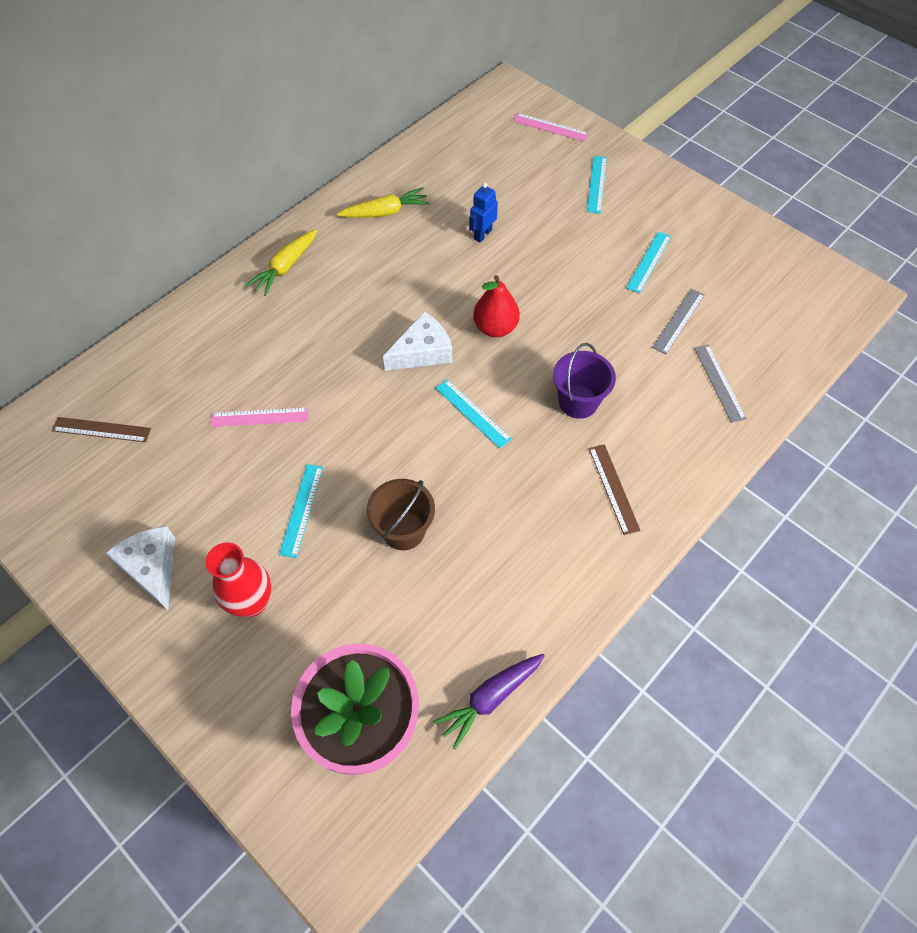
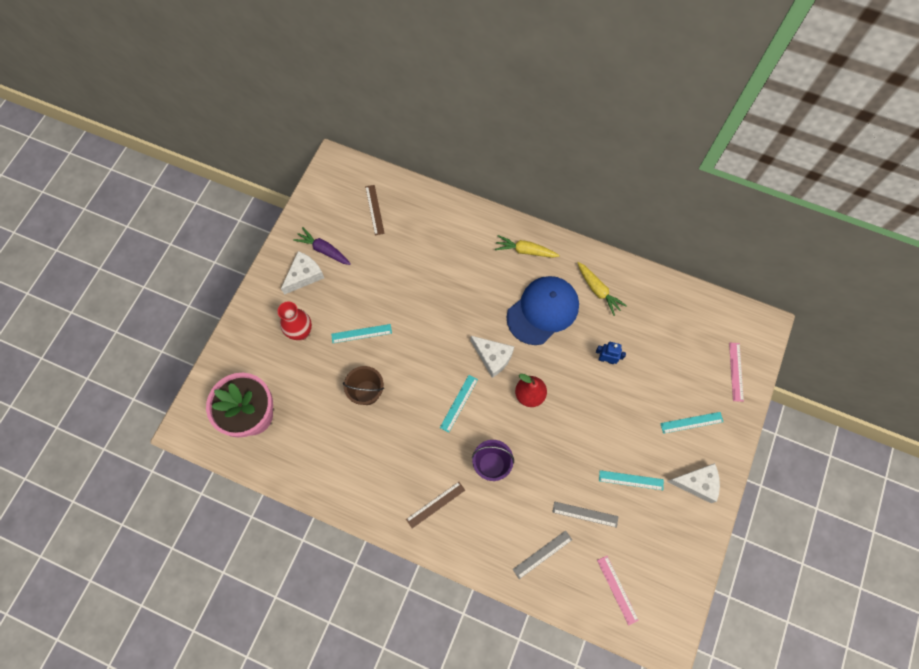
camera: 70 degrees right, 10 degrees up
(259, 417) = (411, 285): pink ruler -> pink ruler (617, 590)
(383, 276) = (543, 311): none -> blue cap
(490, 699) = (285, 473): purple carrot -> purple carrot (323, 250)
(672, 204) = (697, 483): none -> white cheese

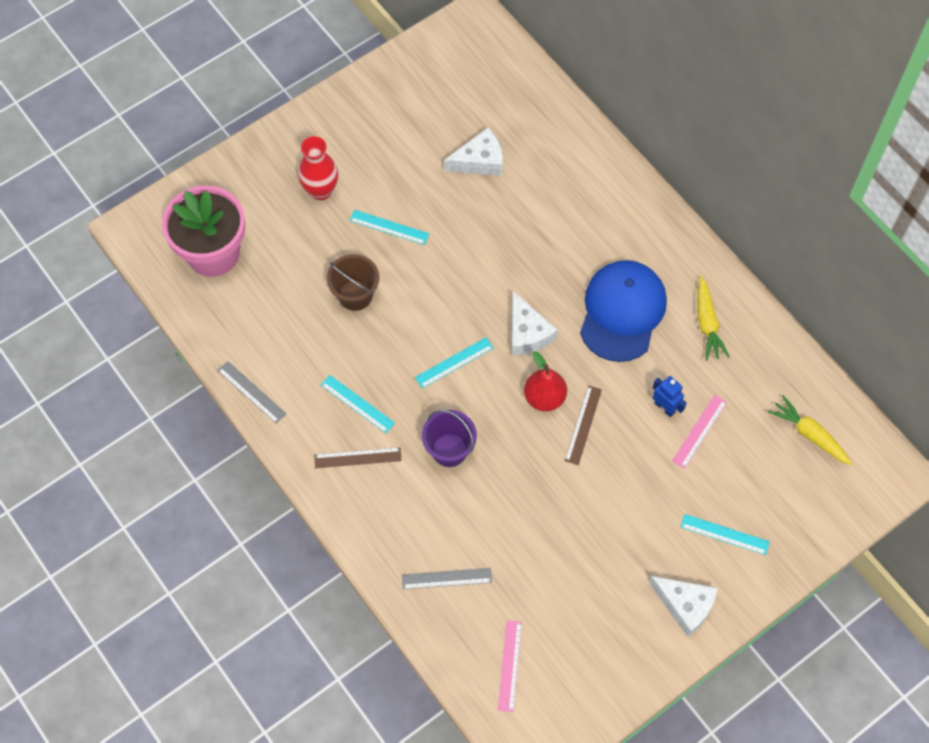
camera: 30 degrees right, 5 degrees down
(304, 275) = (363, 129): white cheese -> white cheese (479, 161)
(323, 250) = (402, 112): purple carrot -> none
(374, 210) = (491, 95): brown ruler -> brown ruler (583, 425)
(525, 251) = (645, 232): yellow carrot -> yellow carrot (809, 434)
(543, 311) = (622, 312): blue cap -> blue cap turned 60 degrees counterclockwise
(585, 514) = (525, 563): grey ruler -> grey ruler (252, 392)
(631, 480) = (605, 557): turquoise ruler -> turquoise ruler (357, 404)
(736, 371) = (822, 507): pink ruler -> pink ruler (699, 431)

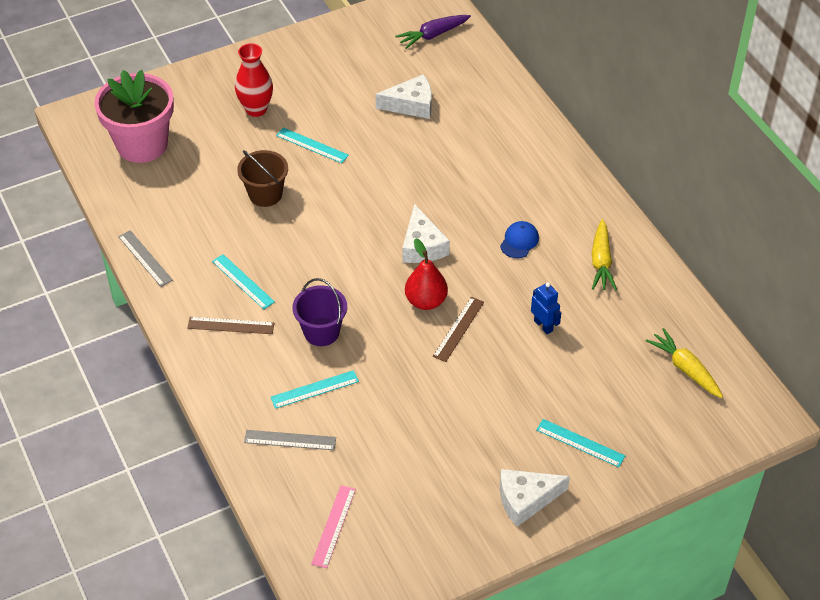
camera: 10 degrees right, 15 degrees down
(454, 362) = (345, 260): turquoise ruler -> turquoise ruler (314, 389)
(483, 68) = (432, 35): none -> purple carrot
(622, 312) = (519, 241): blue cap -> blue cap, size x0.42
(685, 605) = (526, 499): white cheese -> white cheese turned 120 degrees clockwise
(699, 431) = (573, 350): pink ruler -> none

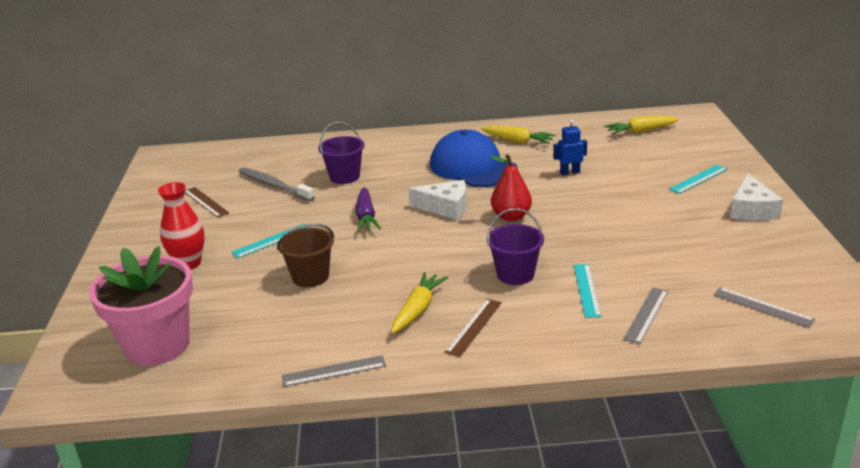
camera: 65 degrees left, 20 degrees down
(243, 281) = (418, 309): turquoise ruler -> yellow carrot
(333, 526) = (762, 307): pink ruler -> grey ruler
(411, 105) = (274, 185): white cheese -> grey toothbrush
(432, 35) = (203, 163): purple carrot -> purple carrot (366, 217)
(452, 148) = (344, 176): none -> purple bucket
(458, 329) = (552, 207): brown ruler -> brown ruler (206, 202)
(519, 241) = (473, 167): blue cap -> blue cap, size x2.36

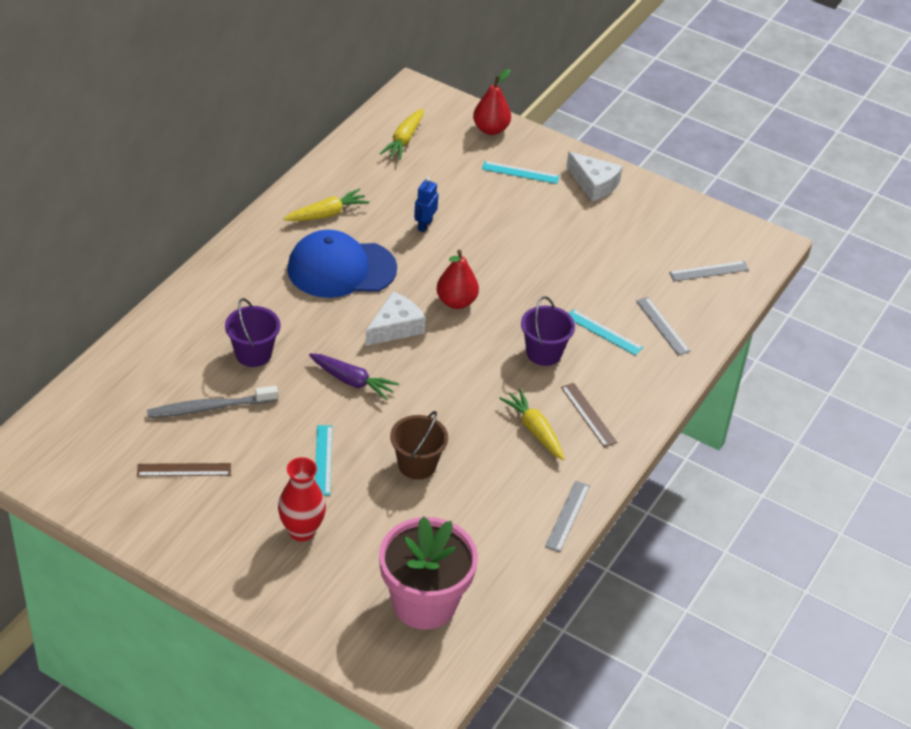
camera: 60 degrees left, 15 degrees up
(698, 179) = (520, 172): turquoise ruler -> turquoise ruler turned 75 degrees counterclockwise
(719, 150) = (490, 129): none -> red pear

